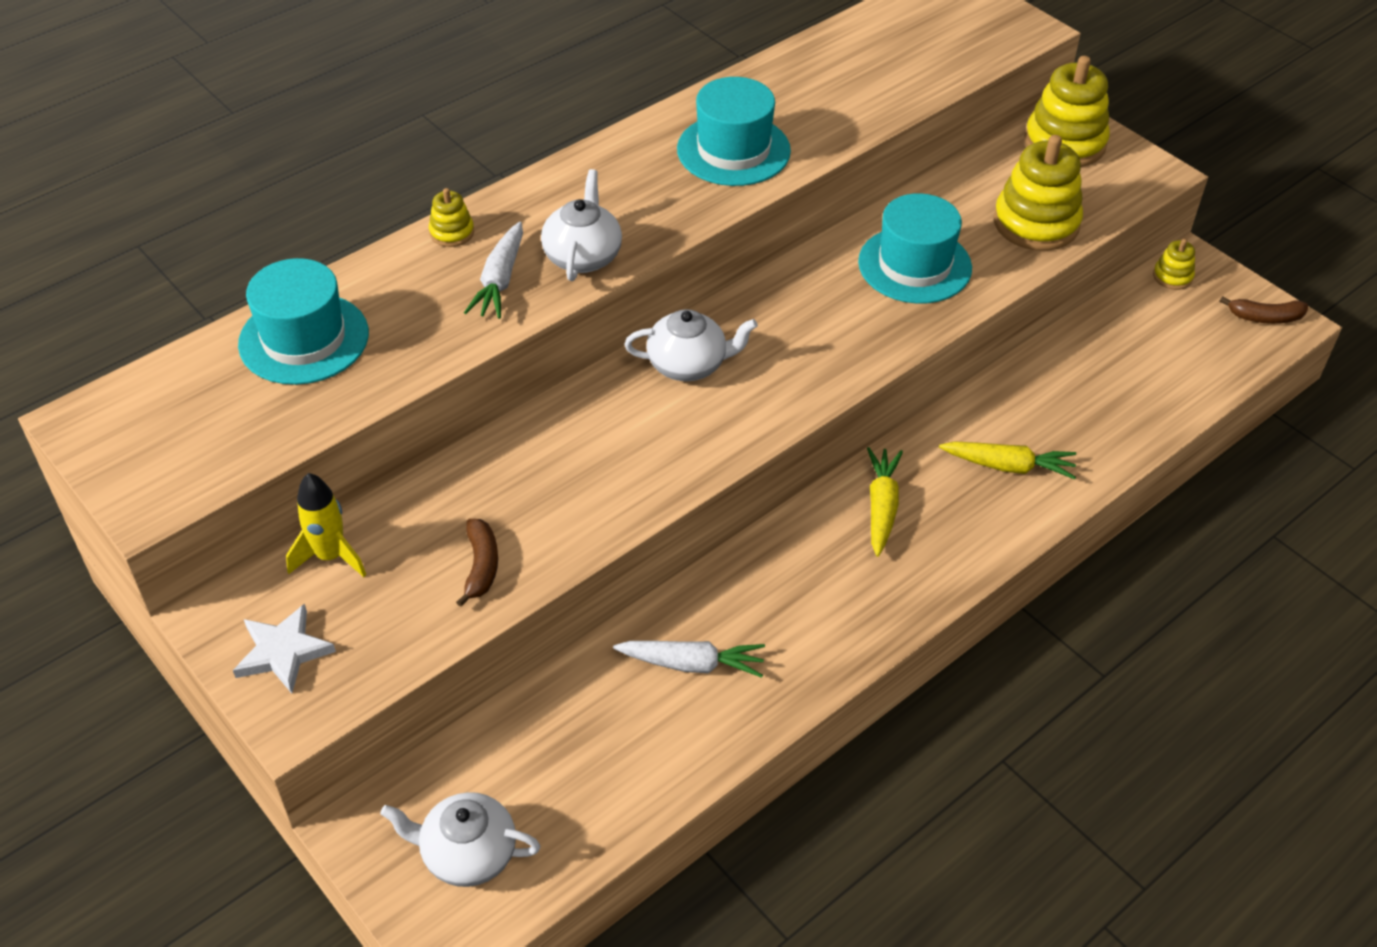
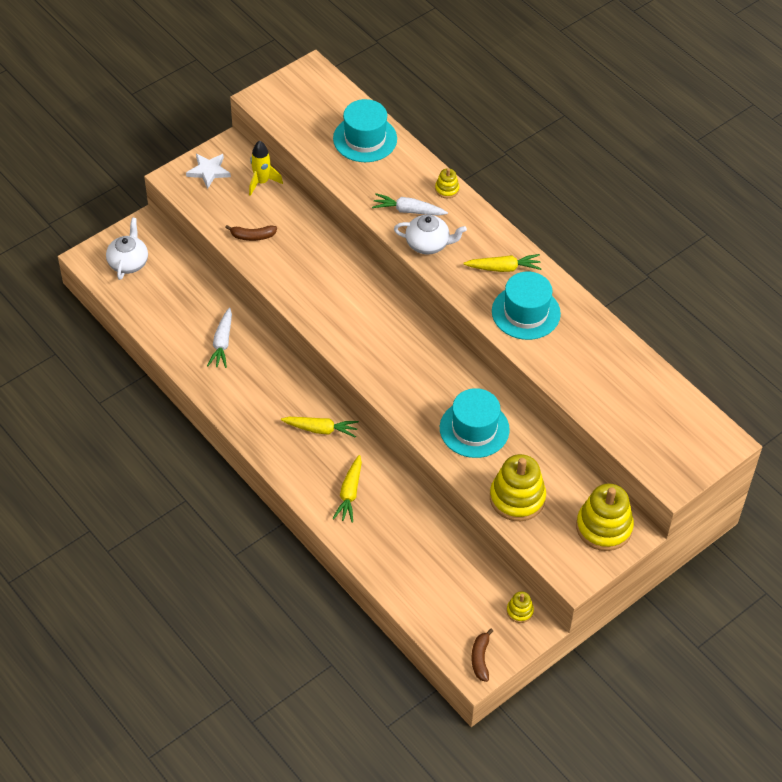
camera: 90 degrees right, 5 degrees up
(638, 171) = (503, 268): none -> yellow carrot
(688, 365) = (388, 317): white teapot -> none

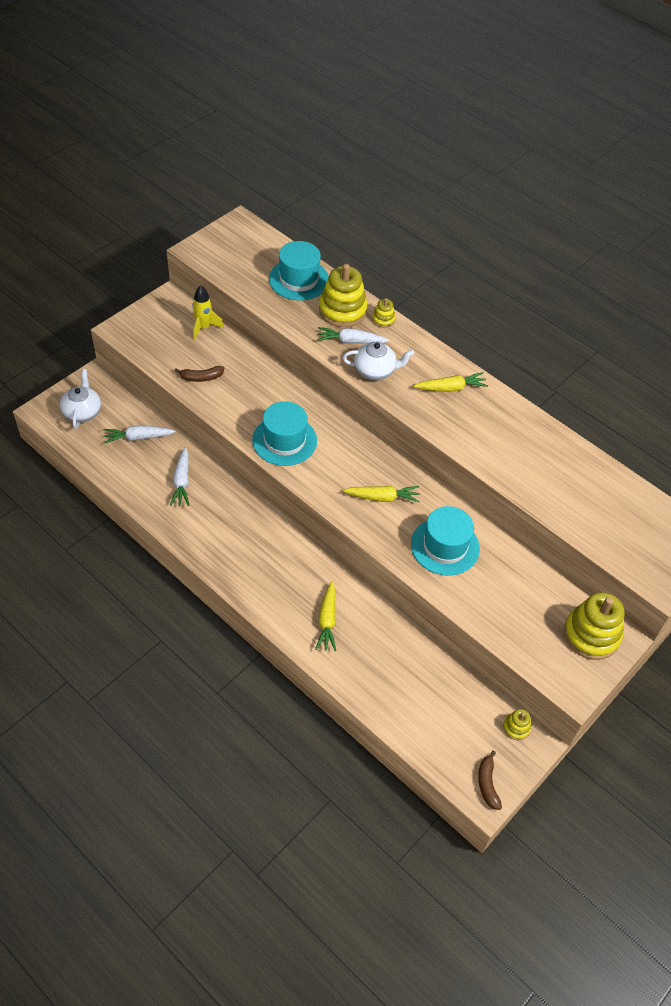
camera: 10 degrees left, 0 degrees up
(183, 293) = (138, 437): none -> white carrot
(208, 171) = (152, 321): white star -> none
(321, 429) = (289, 558): yellow carrot -> yellow carrot (382, 497)
(517, 498) = (500, 613): yellow stacking toy -> yellow stacking toy (342, 310)
(526, 312) = (480, 428): turquoise hat -> turquoise hat (284, 440)

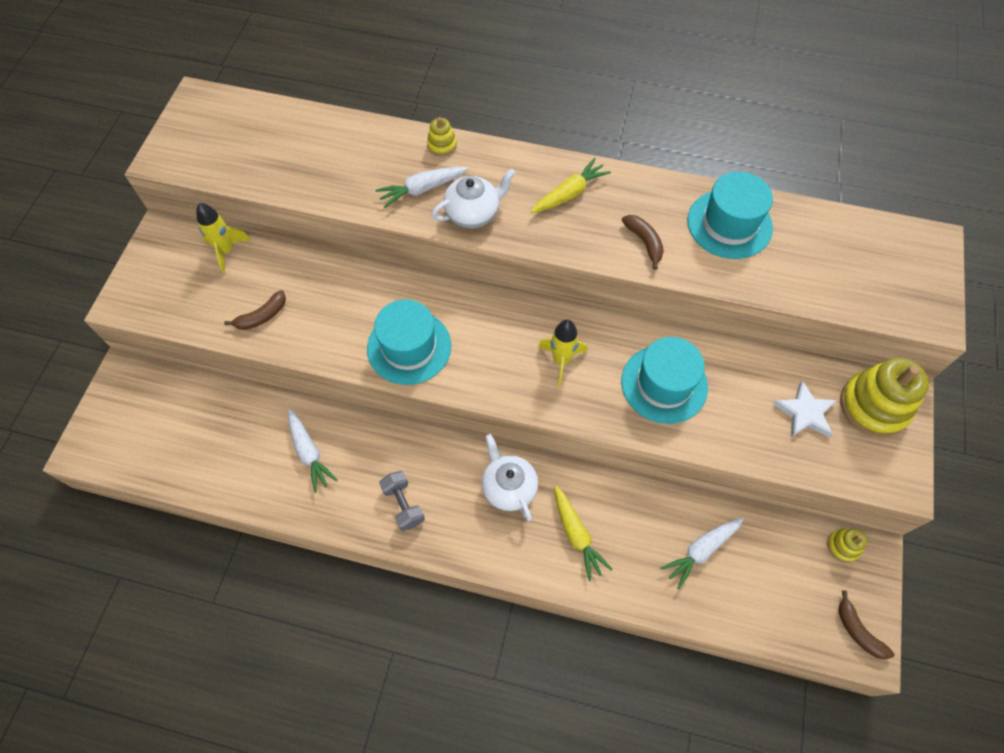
camera: 25 degrees left, 10 degrees up
(82, 412) = (134, 426): white teapot -> white teapot (508, 487)
(138, 437) = (223, 423): white carrot -> white carrot (701, 550)
(223, 543) = (403, 505): none -> grey dumbbell
(299, 279) = (313, 139): turquoise hat -> turquoise hat (729, 224)
(342, 310) = (388, 155): yellow stacking toy -> none
(382, 497) = (561, 360): yellow carrot -> yellow rocket
(482, 441) = (644, 242): none -> brown banana
(535, 613) = (805, 413): none -> white star

